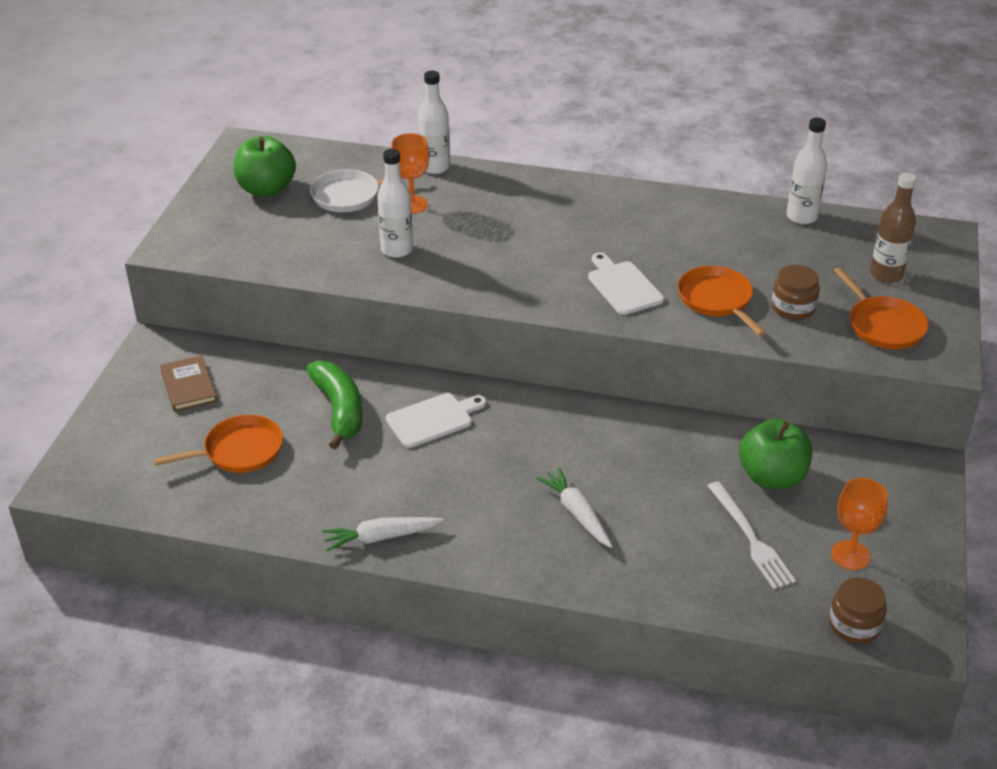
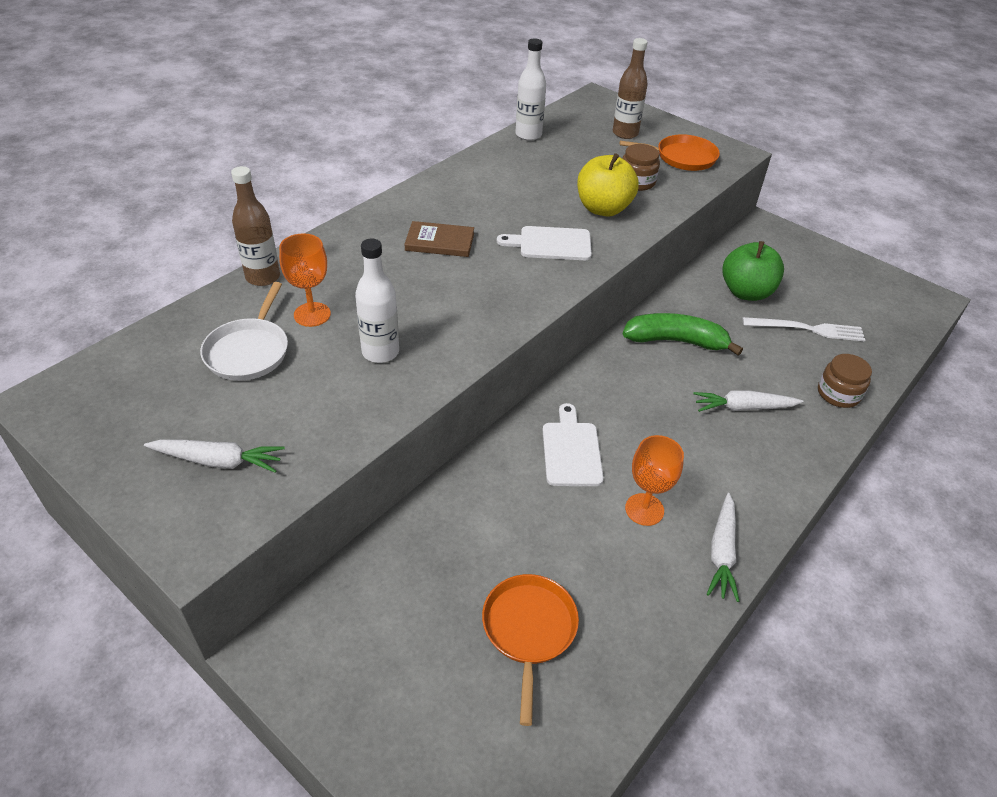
camera: 65 degrees left, 5 degrees up
(188, 386) = (380, 643): brown book -> brown book (440, 242)
(240, 228) = (218, 461): none -> white carrot
(266, 189) = (163, 412): green apple -> none
(339, 410) = (514, 516): green banana -> green banana (676, 341)
(434, 167) = (263, 277): white bottle -> brown bottle
(716, 300) = (603, 209): orange pan -> yellow apple
(850, 555) = (841, 293): orange goblet -> orange goblet (644, 509)
(854, 624) = (909, 321): brown jar -> brown jar (838, 394)

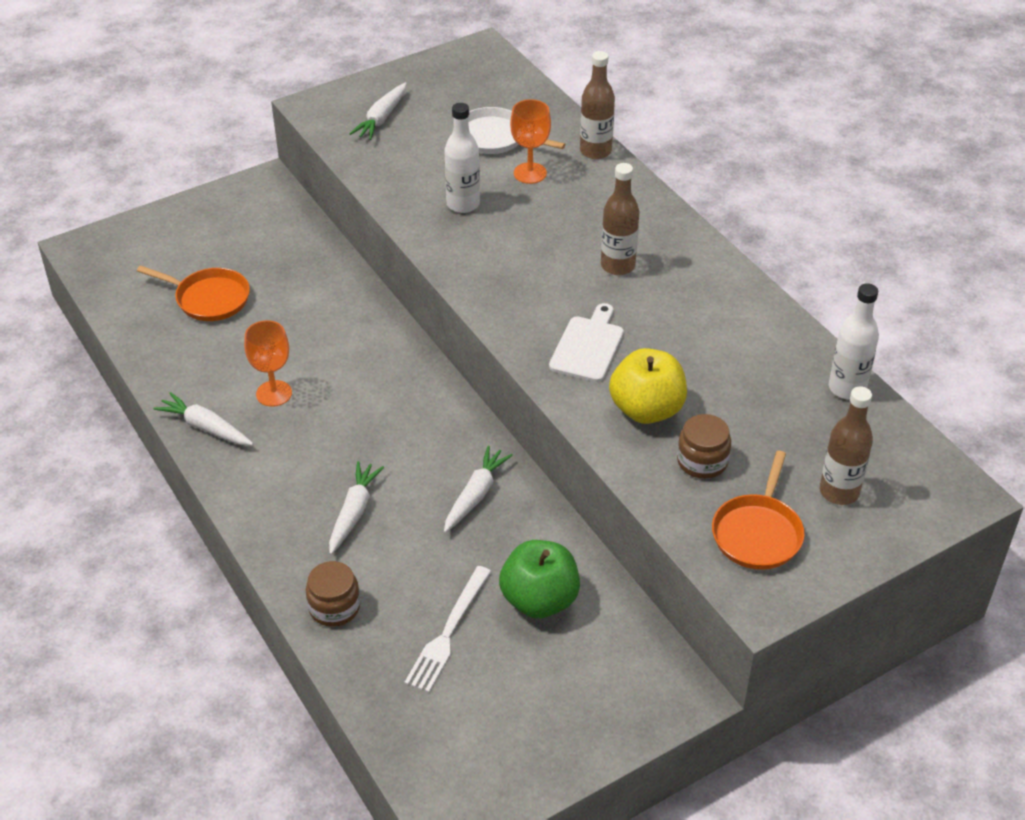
camera: 110 degrees right, 0 degrees up
(440, 242) = (617, 266): brown book -> brown bottle
(571, 450) = (361, 366): white cutting board -> none
(676, 341) = (475, 495): green banana -> white carrot

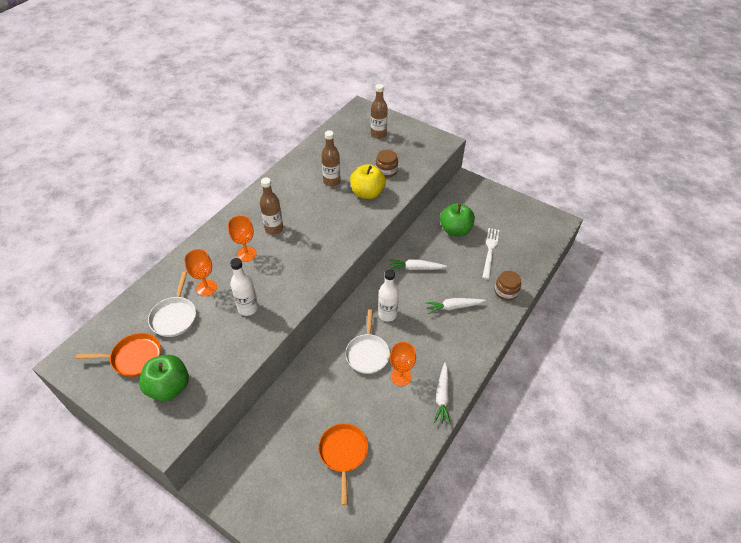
camera: 115 degrees left, 5 degrees up
(341, 370) = (367, 354): none -> white pan
(381, 118) = (169, 387): white carrot -> green apple
(448, 632) = (490, 251): white fork -> white fork turned 75 degrees counterclockwise
(576, 224) = (246, 254): none -> orange goblet
(588, 346) = (338, 222): white cutting board -> none
(595, 151) = (175, 266): brown bottle -> brown bottle (331, 181)
(758, 533) = (413, 149): orange pan -> orange pan (134, 357)
(847, 388) = (320, 142): white bottle -> white bottle (387, 314)

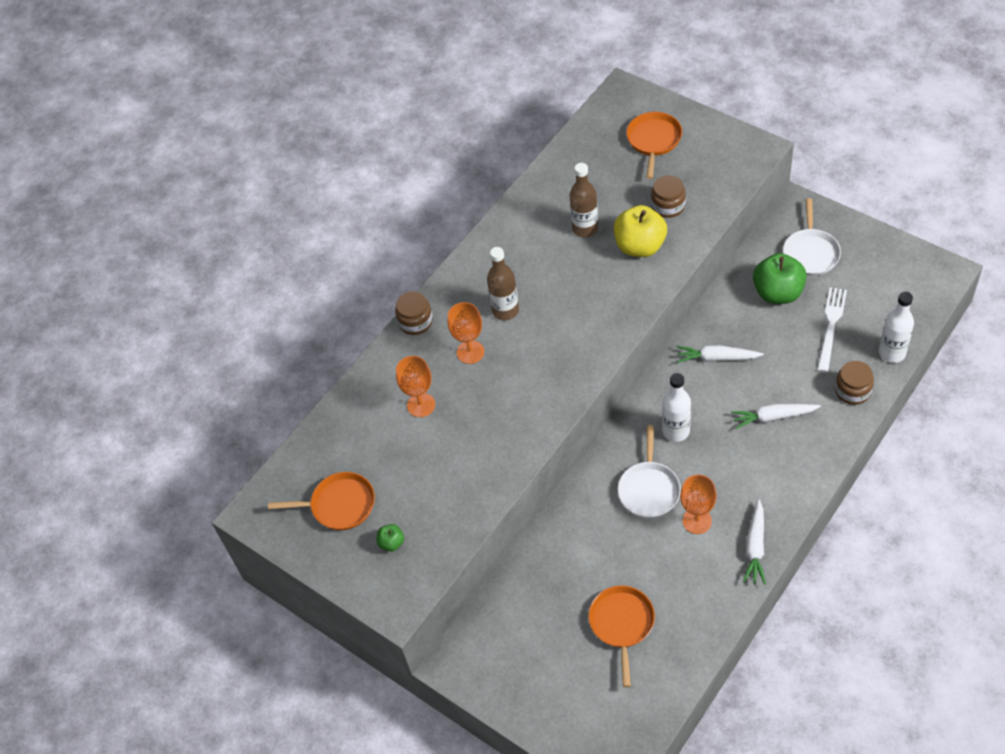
camera: 10 degrees right, 5 degrees up
(169, 387) = (391, 543): green apple -> green apple, size x0.46
(174, 317) = (383, 448): white pan -> white pan (810, 253)
(211, 233) = (415, 322): none -> brown jar
(248, 308) = (481, 432): white bottle -> white bottle (892, 353)
(378, 134) = (653, 140): brown bottle -> orange pan

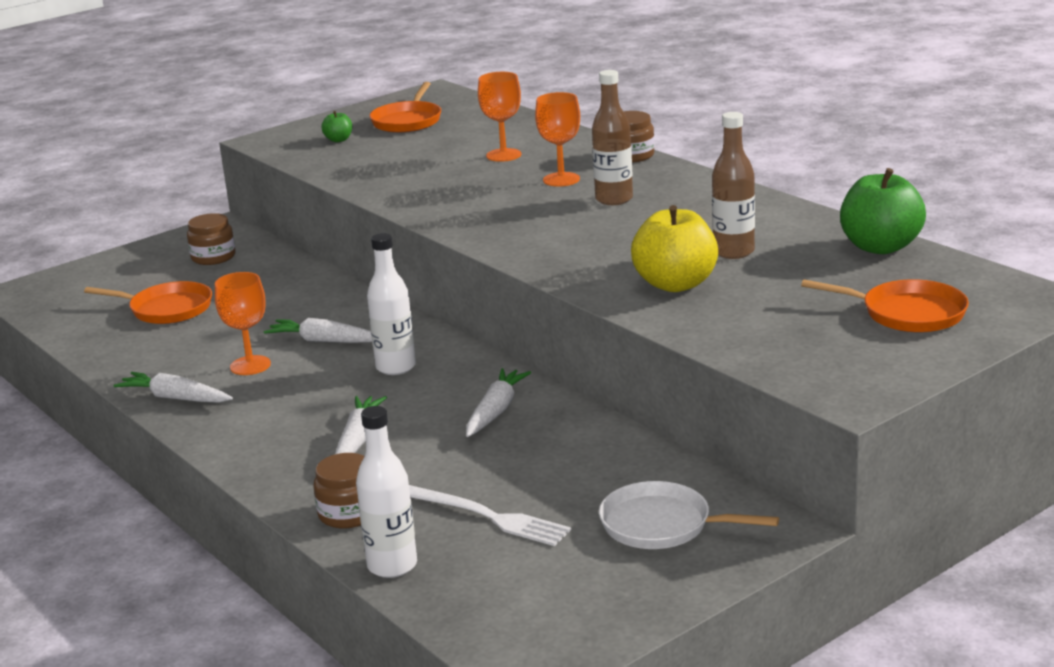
camera: 100 degrees right, 30 degrees down
(649, 489) = (324, 341): white pan -> white carrot
(668, 206) = (749, 310): brown jar -> brown jar (213, 257)
(778, 293) = (590, 479): green apple -> green apple (880, 247)

